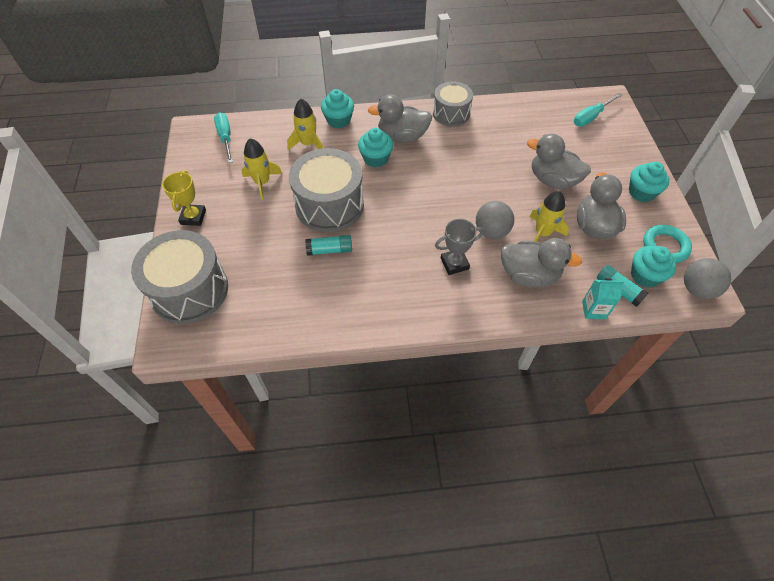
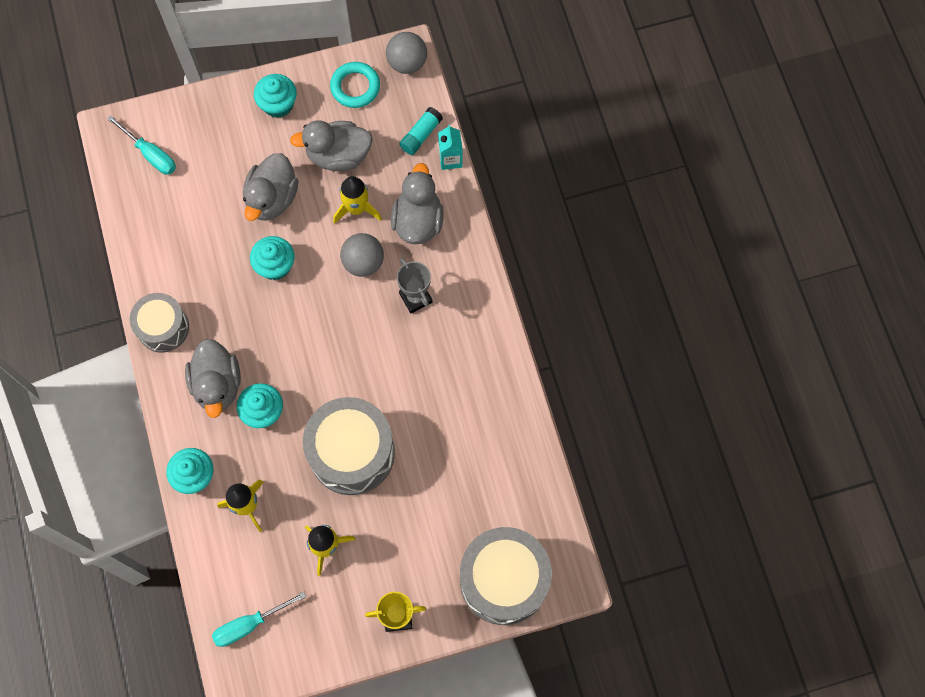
camera: 100 degrees left, 15 degrees up
(330, 250) = (420, 436): turquoise glue stick -> none
(645, 276) = (398, 109): turquoise cupcake -> turquoise cupcake (275, 265)

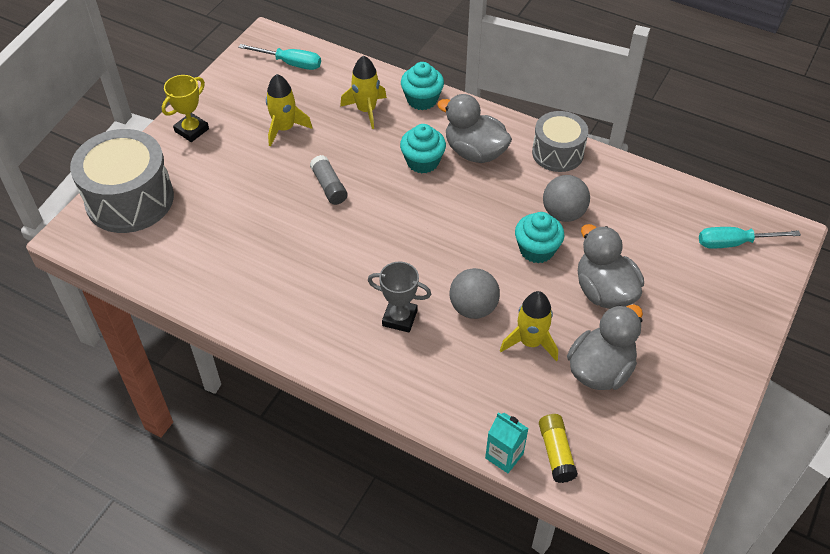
camera: 135 degrees right, 20 degrees down
(249, 624) = (290, 63): turquoise screwdriver -> turquoise screwdriver turned 90 degrees clockwise
(278, 104) = (704, 365): turquoise cupcake -> none
(351, 452) = (329, 186): grey drum -> grey glue stick
(355, 87) = (667, 442): turquoise ring -> none
(407, 63) = (655, 511): grey ball -> grey ball (563, 213)
(418, 221) = (468, 377): grey duck -> none
(421, 135) = (556, 453): turquoise glue stick -> yellow glue stick

